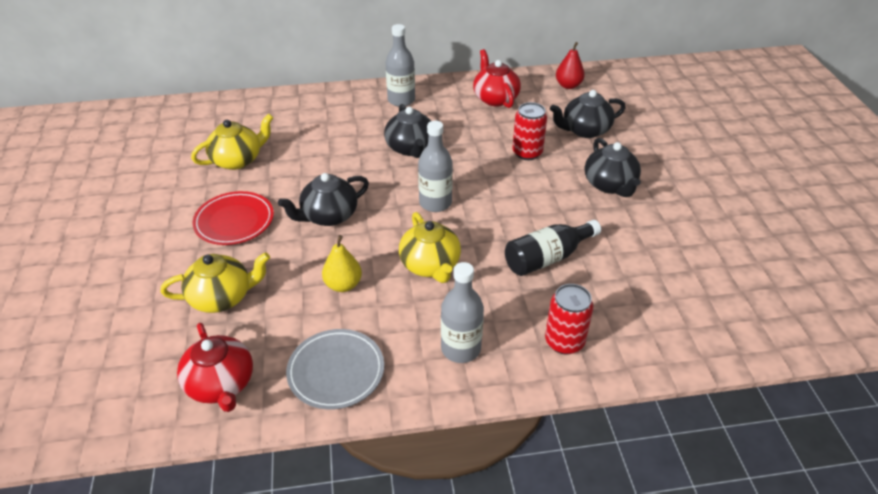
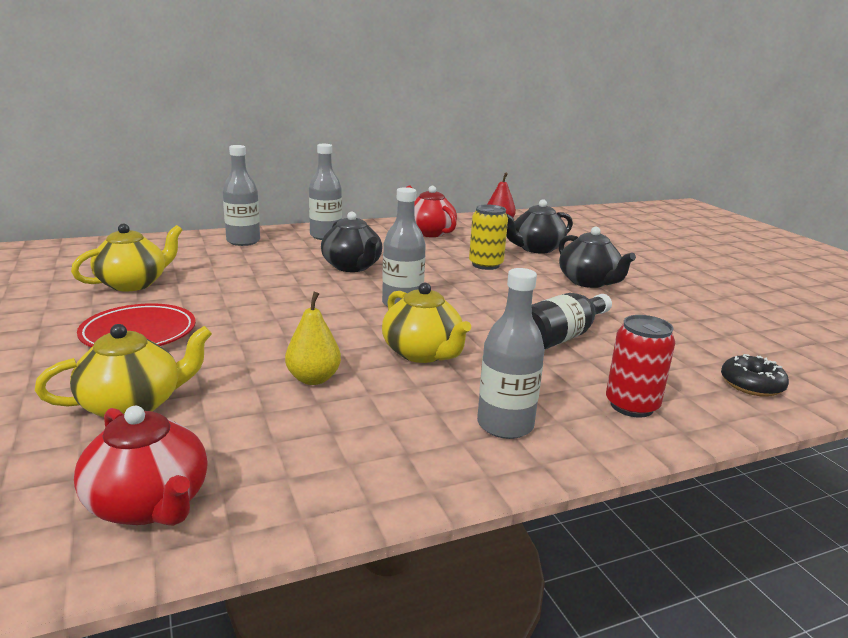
camera: 15 degrees left, 20 degrees down
(328, 216) = (270, 321): black teapot -> none
(330, 105) = (243, 241): none -> grey bottle
(336, 371) = (337, 467): grey plate -> none
(527, 153) = (485, 265): red can -> yellow can
(676, 331) = (751, 385): none -> black donut

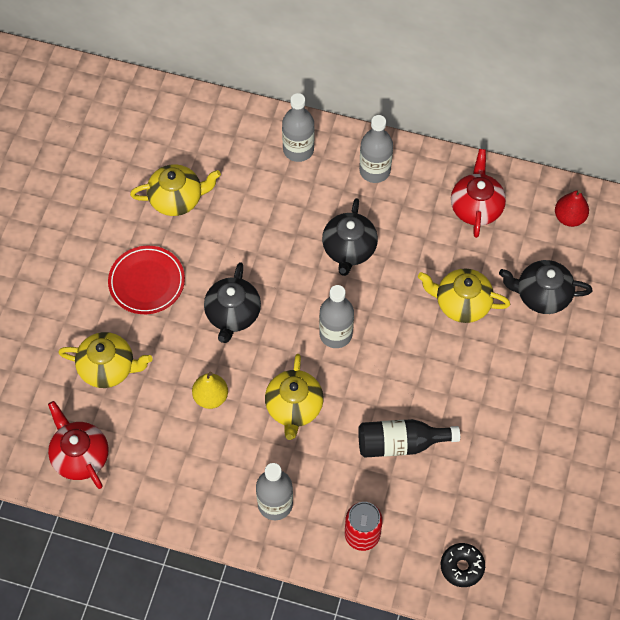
camera: 40 degrees right, 40 degrees up
(149, 504) = (80, 456): red teapot -> red teapot turned 150 degrees clockwise
(485, 265) = (461, 303): yellow can -> yellow teapot
(589, 282) = (517, 381): black teapot -> black teapot (233, 314)

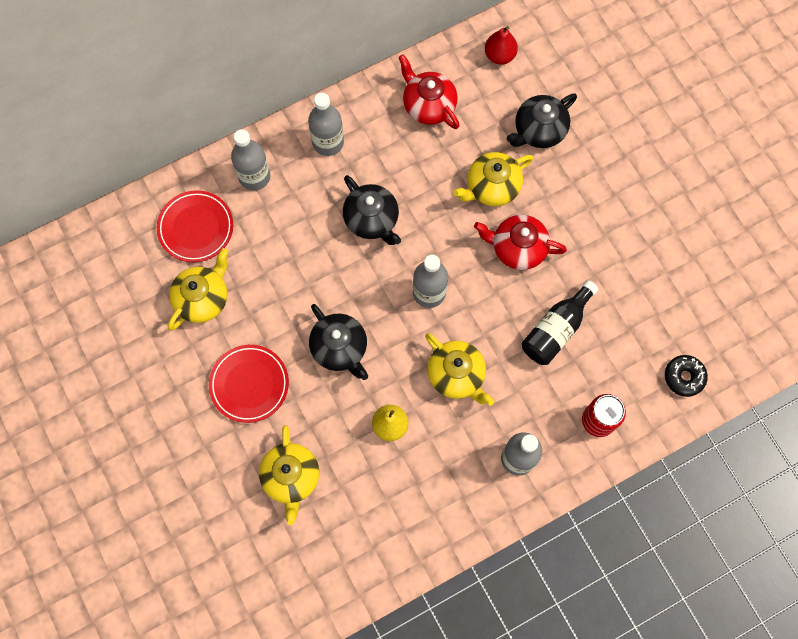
camera: 45 degrees left, 10 degrees up
(80, 456) = (342, 564): red teapot -> red teapot (517, 248)
(108, 368) = (291, 477): yellow teapot -> yellow teapot turned 120 degrees clockwise
(222, 149) = (196, 228): none -> red plate

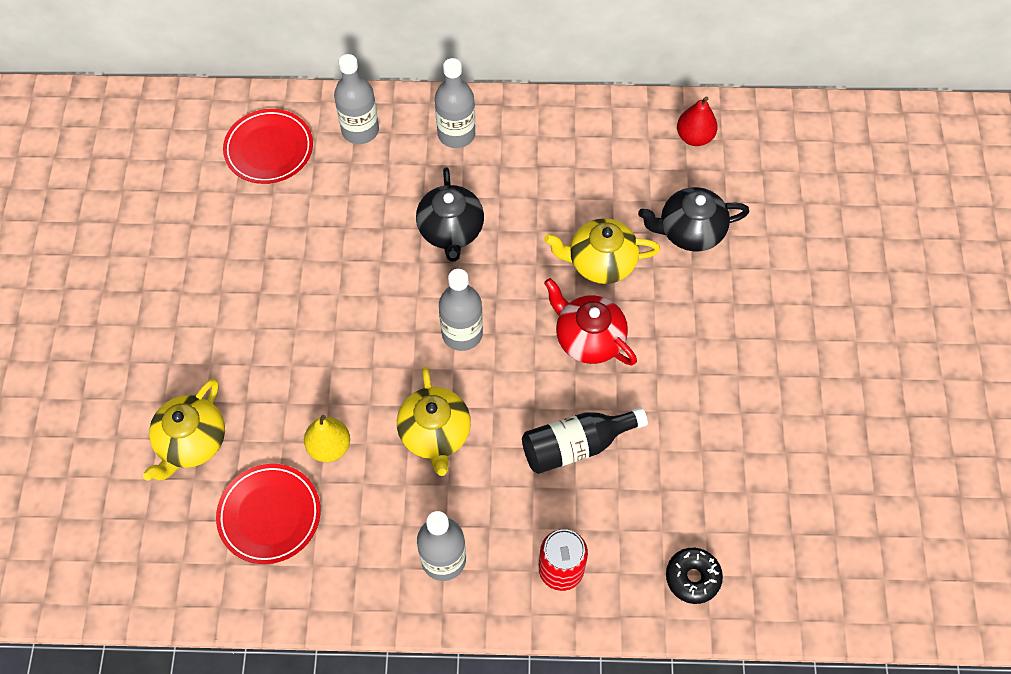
camera: 30 degrees right, 10 degrees down
(203, 298) = (228, 219): yellow teapot -> none
(249, 384) = (215, 326): red plate -> red plate (269, 515)
(340, 348) = (331, 340): black teapot -> none
(428, 105) = (585, 149): red teapot -> none

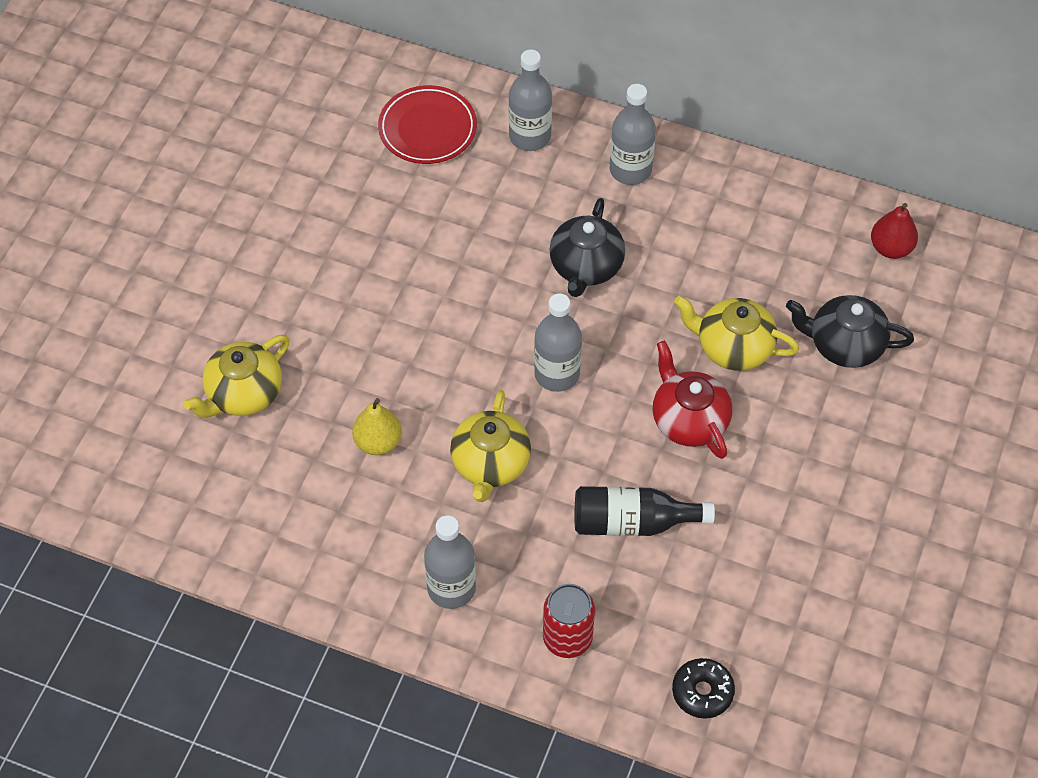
camera: 20 degrees right, 5 degrees down
(269, 515) = (294, 488): red plate -> none

